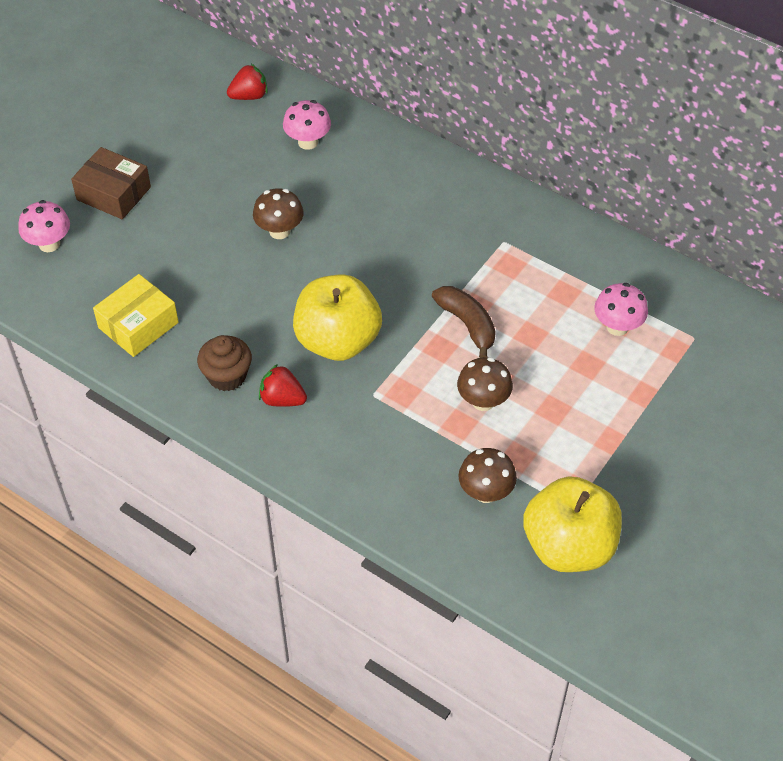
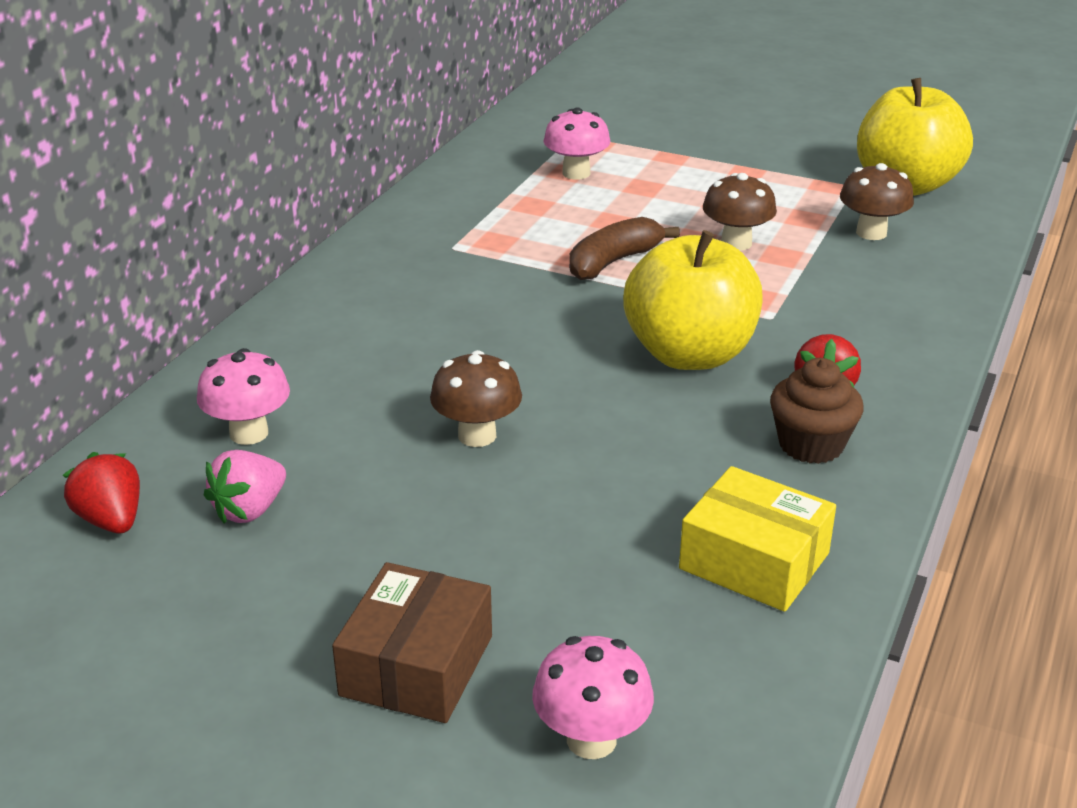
camera: 100 degrees left, 20 degrees down
(242, 142) = (250, 510): none -> pink strawberry

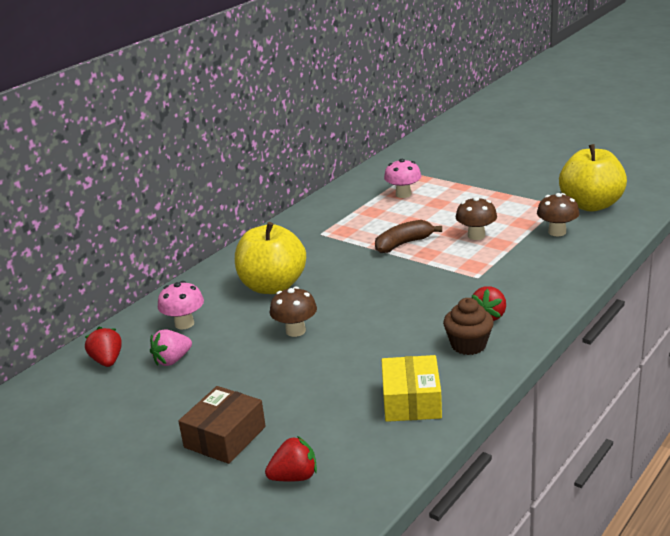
camera: 15 degrees right, 5 degrees down
(591, 739) = (294, 477): pink mushroom -> red strawberry
(689, 354) = (423, 295): yellow apple -> yellow apple (273, 286)
(754, 561) = (411, 401): yellow box -> yellow box turned 45 degrees clockwise

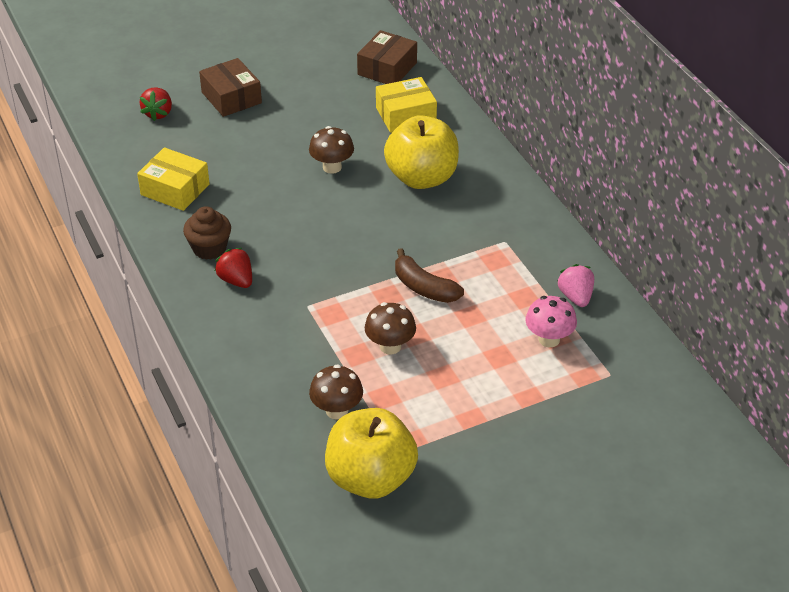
camera: 115 degrees right, 15 degrees up
(107, 361) = (387, 69): red strawberry -> brown box
(172, 360) = (355, 97): pink strawberry -> pink strawberry (575, 297)
(184, 324) = (406, 115): pink mushroom -> yellow box
(403, 244) = (424, 287): brown banana -> brown banana turned 135 degrees clockwise

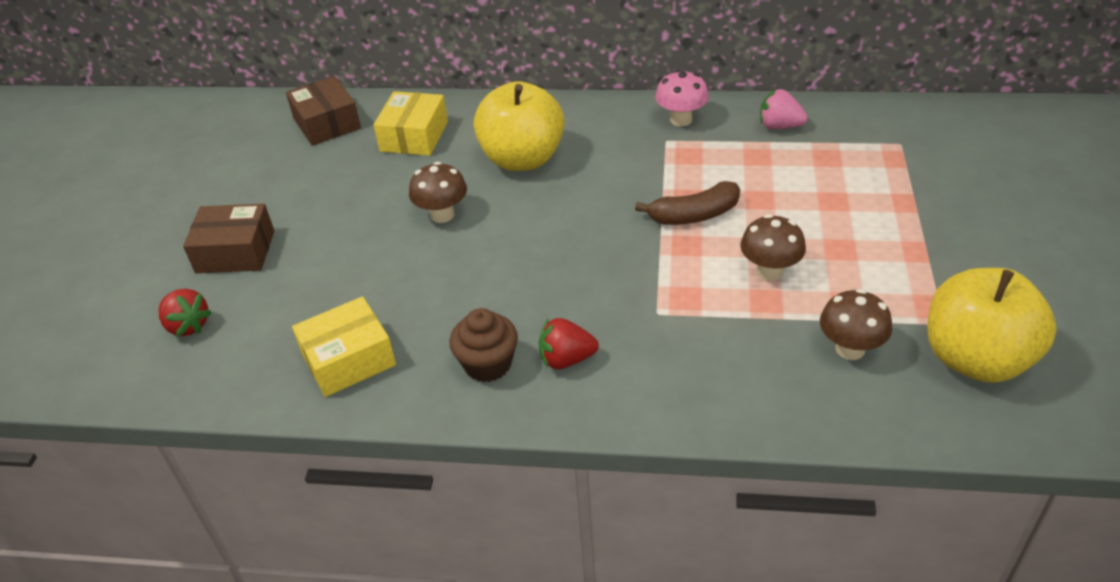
camera: 55 degrees left, 0 degrees up
(549, 339) = (829, 162): pink mushroom -> pink mushroom (681, 120)

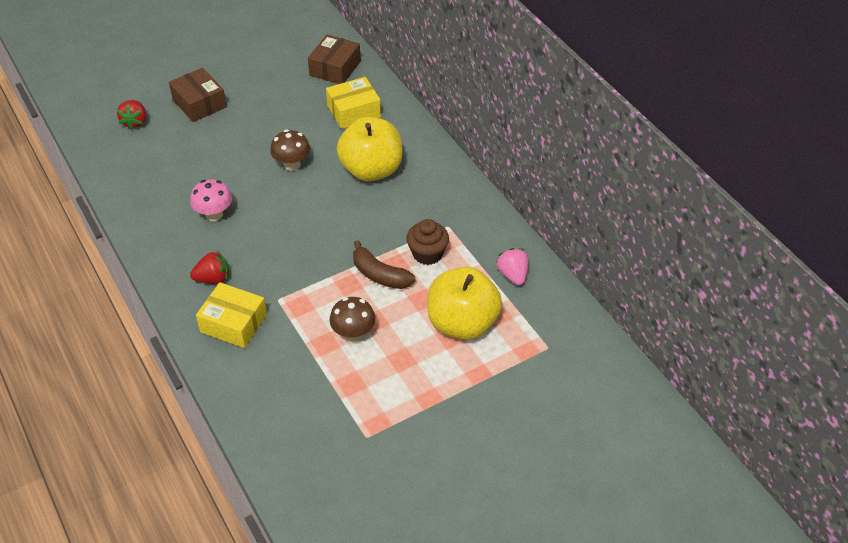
camera: 50 degrees right, 5 degrees up
(348, 359) = (153, 194): yellow box -> yellow box (233, 323)
(487, 364) = (187, 249): brown cupcake -> brown cupcake (427, 254)
(566, 359) = (213, 279): red strawberry -> red strawberry turned 120 degrees clockwise
(681, 120) = (477, 222): pink mushroom -> pink mushroom (214, 214)
(850, 349) = (309, 400): brown mushroom -> none
(975, 359) = (343, 464): yellow apple -> yellow apple (462, 323)

